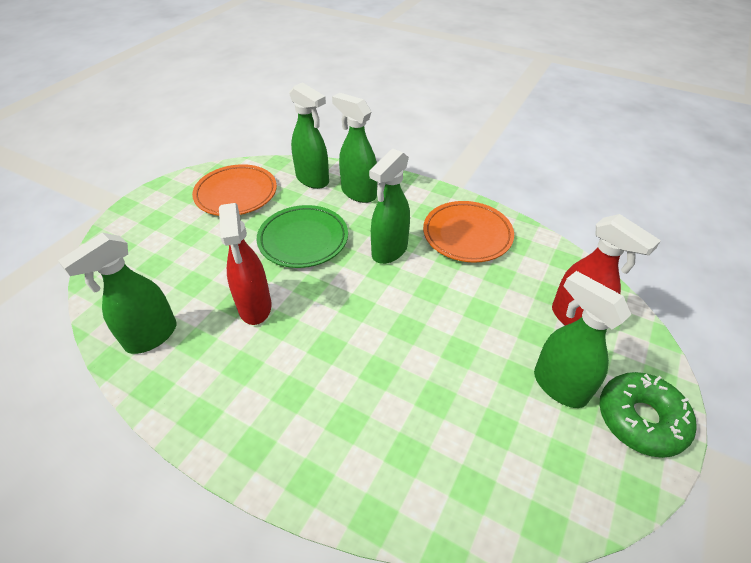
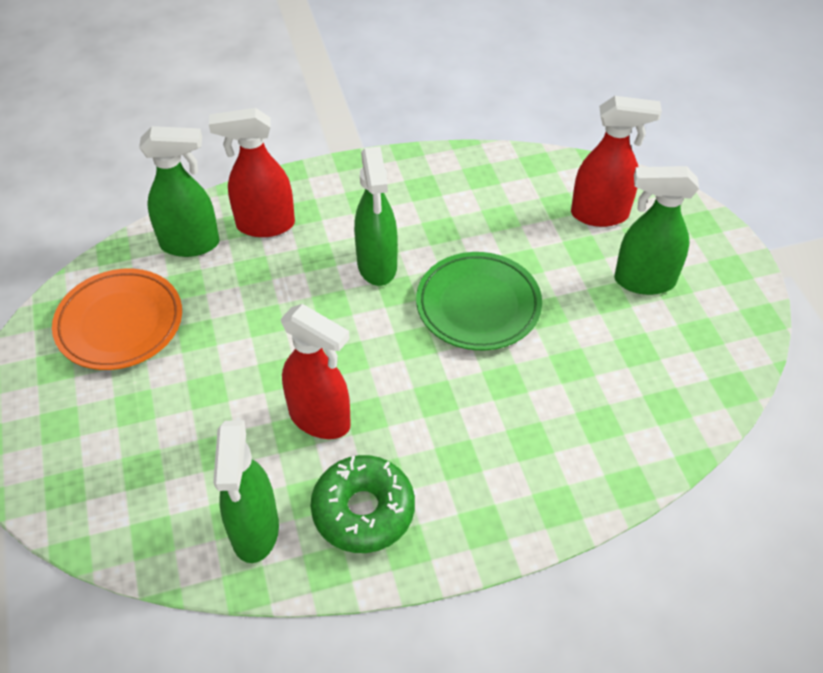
camera: 45 degrees left, 5 degrees up
(303, 240) = (275, 318): green plate -> green plate (478, 305)
(358, 193) = (264, 225): green spray bottle -> red spray bottle
(467, 235) = (429, 197): orange plate -> none
(640, 419) = (716, 263): green donut -> green donut (363, 511)

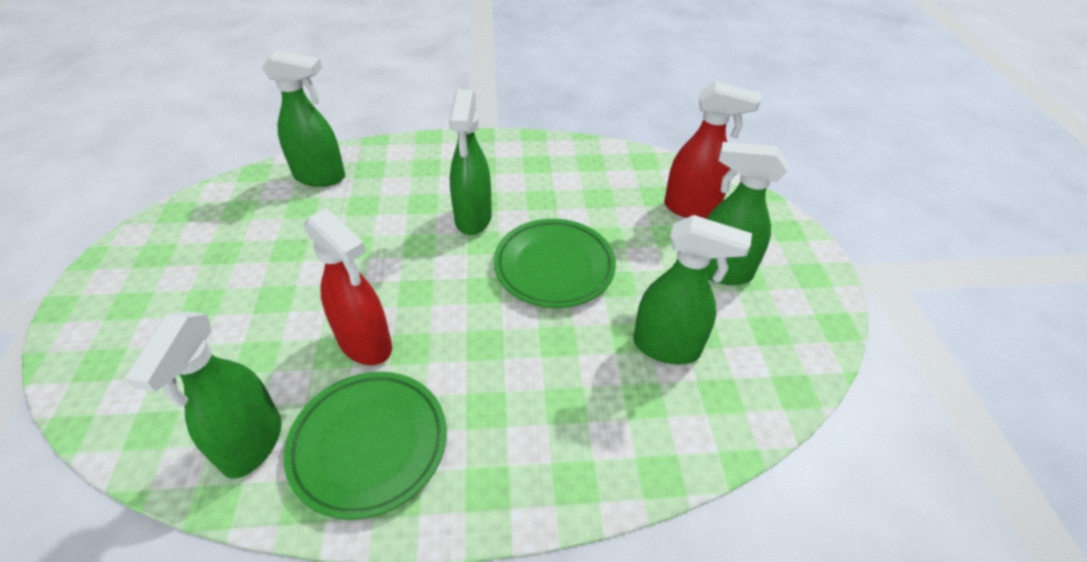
camera: 10 degrees right, 5 degrees down
(120, 323) = (228, 229): orange plate -> none
(264, 225) = (389, 172): red spray bottle -> none
(363, 511) = (369, 445): green donut -> green plate
(609, 369) = (667, 347): none -> green spray bottle

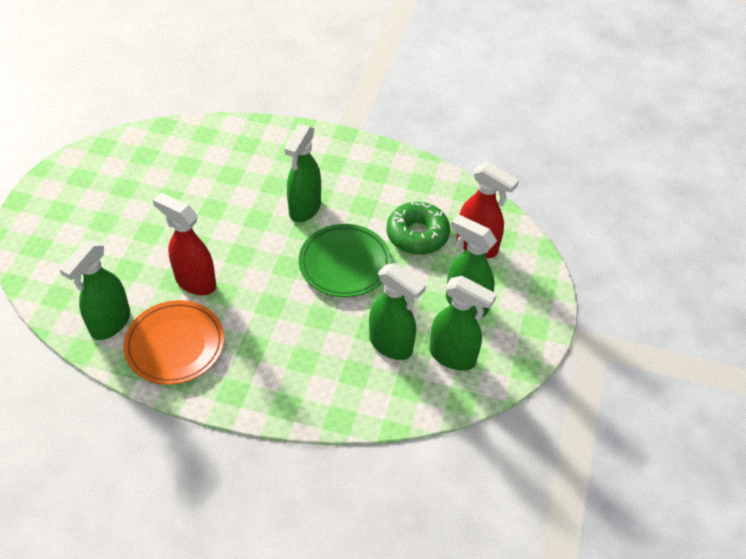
camera: 20 degrees right, 5 degrees up
(320, 177) = (208, 142): green spray bottle -> green spray bottle (453, 356)
(365, 344) = (195, 282): red spray bottle -> red spray bottle turned 150 degrees clockwise
(369, 445) = (175, 345): green plate -> orange plate
(619, 213) = (417, 235): none -> green donut

